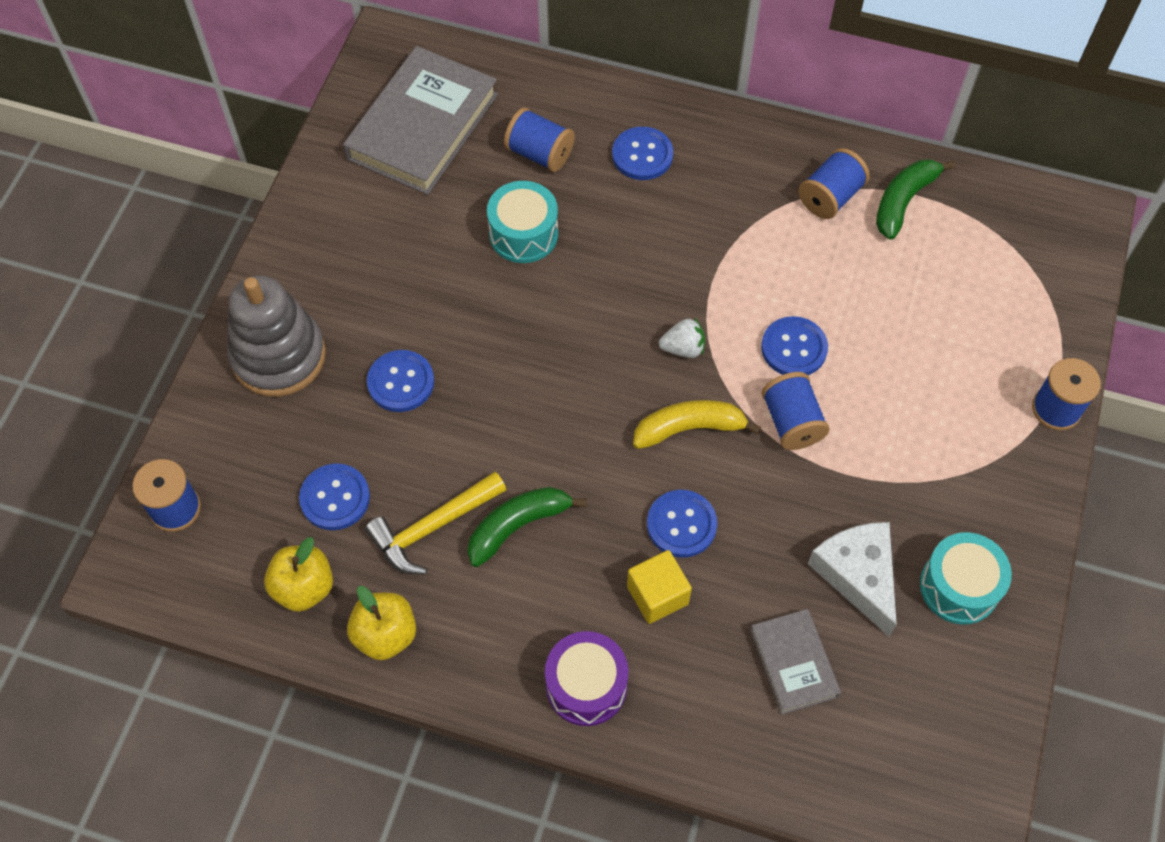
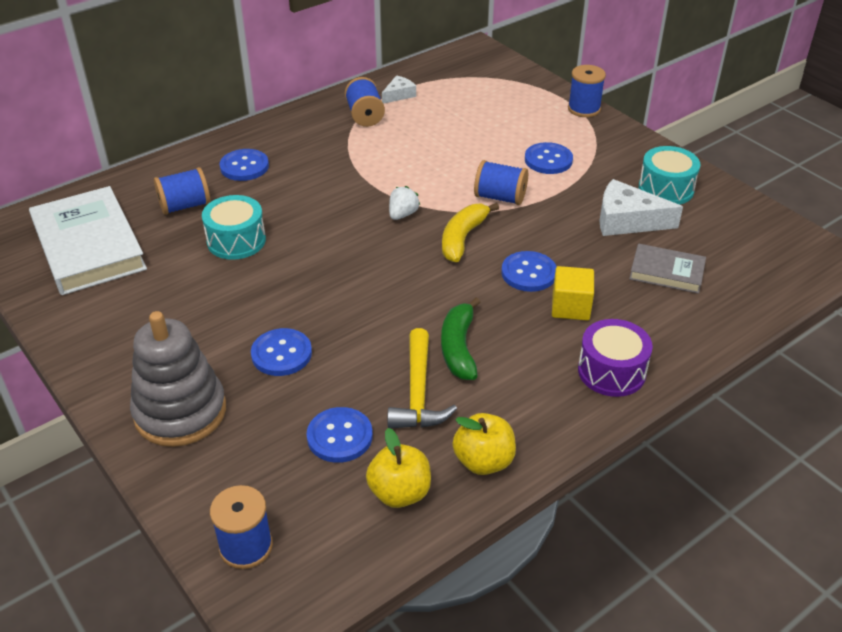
camera: 55 degrees left, 20 degrees down
(423, 126) = (89, 246): grey book -> white book
(794, 348) = (450, 174): blue button -> blue button (548, 160)
(903, 201) = (399, 95): green banana -> white cheese

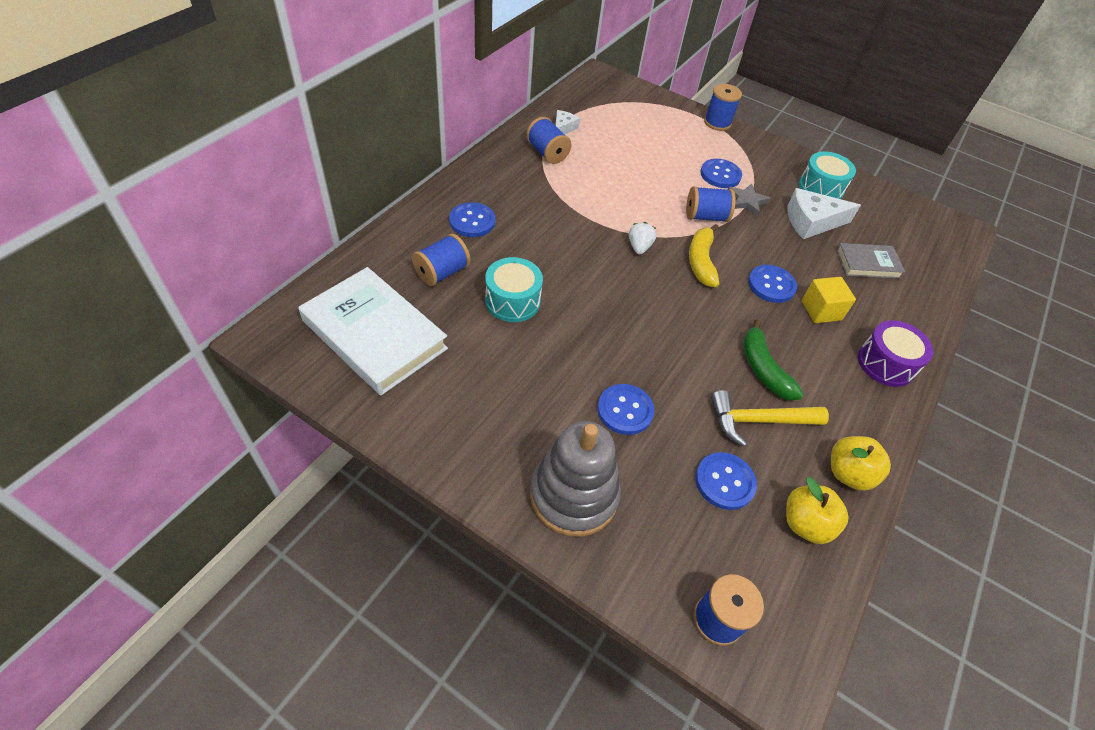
camera: 25 degrees left, 10 degrees up
(418, 392) = (759, 420): yellow hammer -> yellow hammer turned 105 degrees clockwise
(560, 189) = (746, 201): none -> grey star

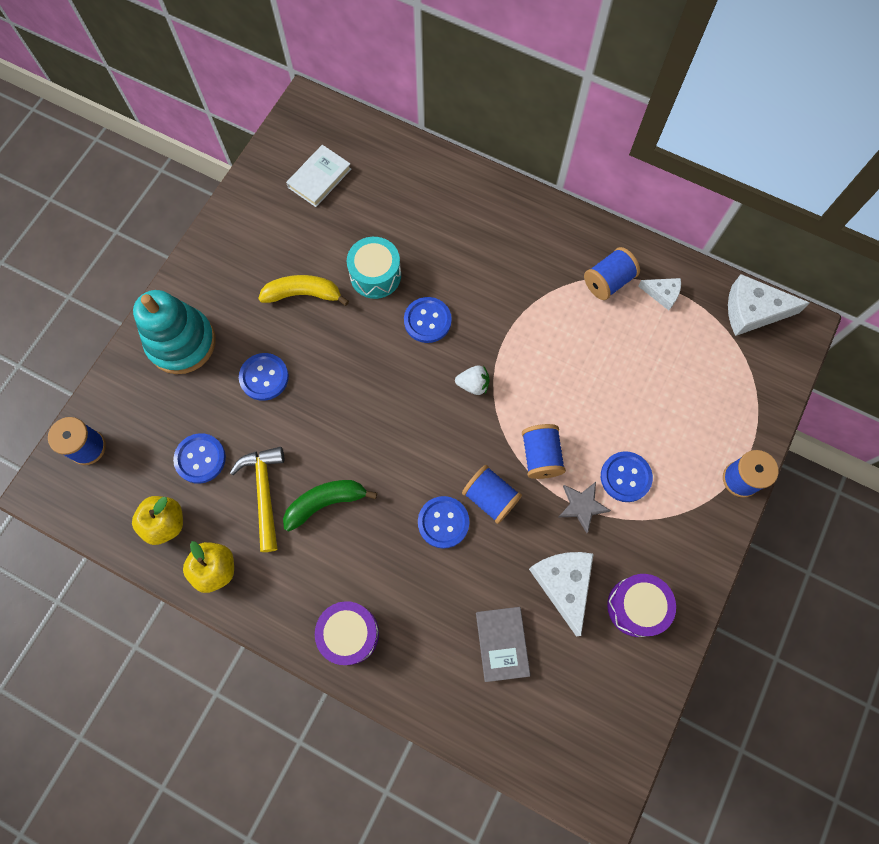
camera: 90 degrees right, 20 degrees up
(375, 335) = (319, 178): white book -> white book, size x0.53
(442, 272) = (400, 213): blue spool -> blue spool (490, 497)
(472, 221) = (475, 226): blue button -> blue button (427, 321)
(573, 495) = (181, 342): grey stacking toy -> turquoise stacking toy
(584, 91) = (752, 311): none -> white cheese
(701, 261) = (464, 448): yellow banana -> yellow banana (303, 294)
(821, 188) = (636, 606): turquoise drum -> purple drum
(821, 310) = (414, 574): yellow cube -> none

